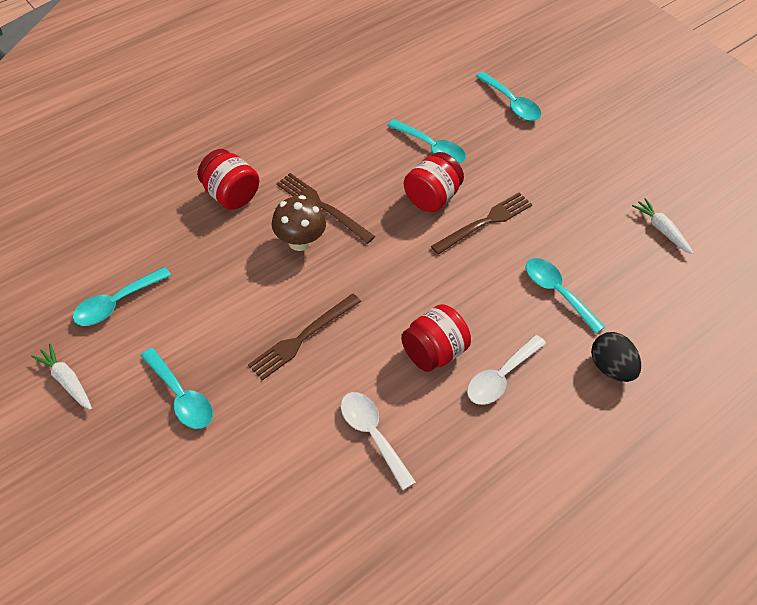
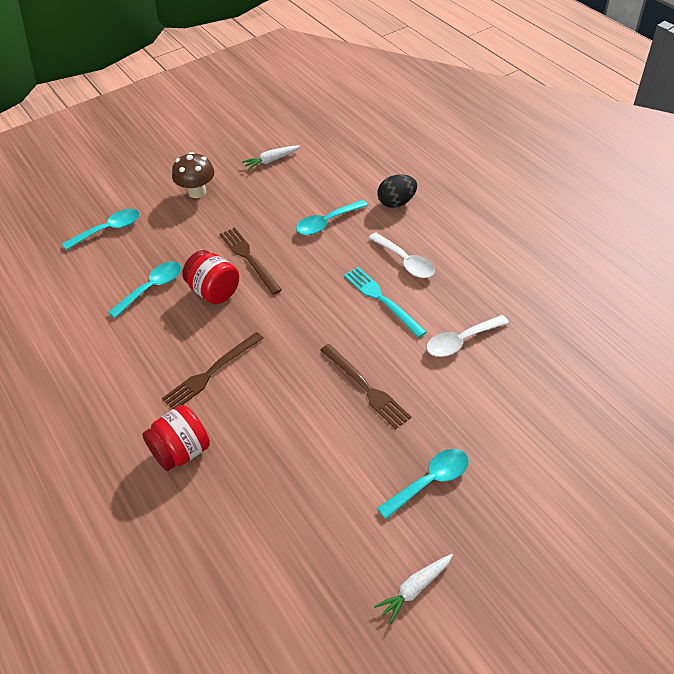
camera: 80 degrees left, 5 degrees down
(116, 303) = (317, 551): turquoise spoon -> none
(299, 241) = (253, 390): brown mushroom -> brown mushroom (197, 192)
(433, 352) = (382, 299): red jar -> turquoise fork

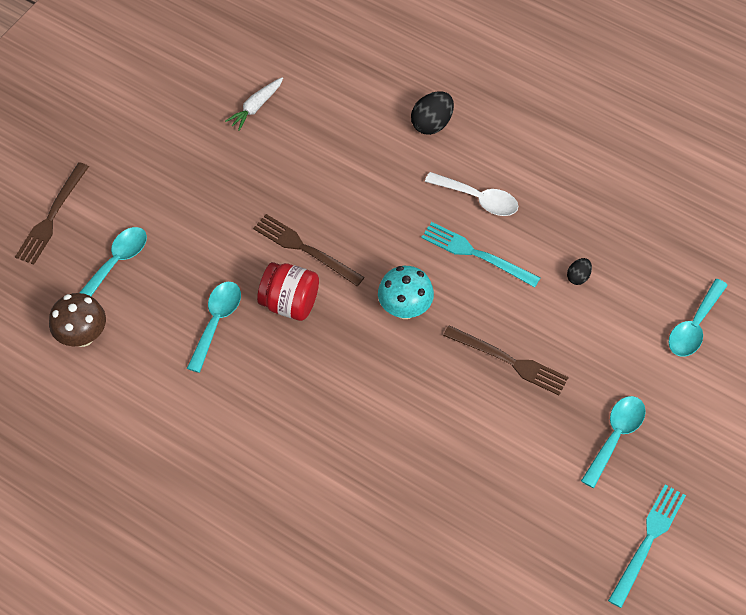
camera: 25 degrees left, 10 degrees up
(181, 451) = (362, 494): red jar -> none
(197, 192) = (191, 178): brown mushroom -> brown mushroom (82, 336)
(211, 372) = (343, 399): brown fork -> brown fork (52, 216)
(301, 321) = (405, 308): none -> turquoise mushroom
(326, 223) = (367, 175): turquoise spoon -> turquoise spoon (694, 326)
(415, 589) = (648, 541): white carrot -> turquoise fork
(461, 341) = (578, 277): white spoon -> black egg

